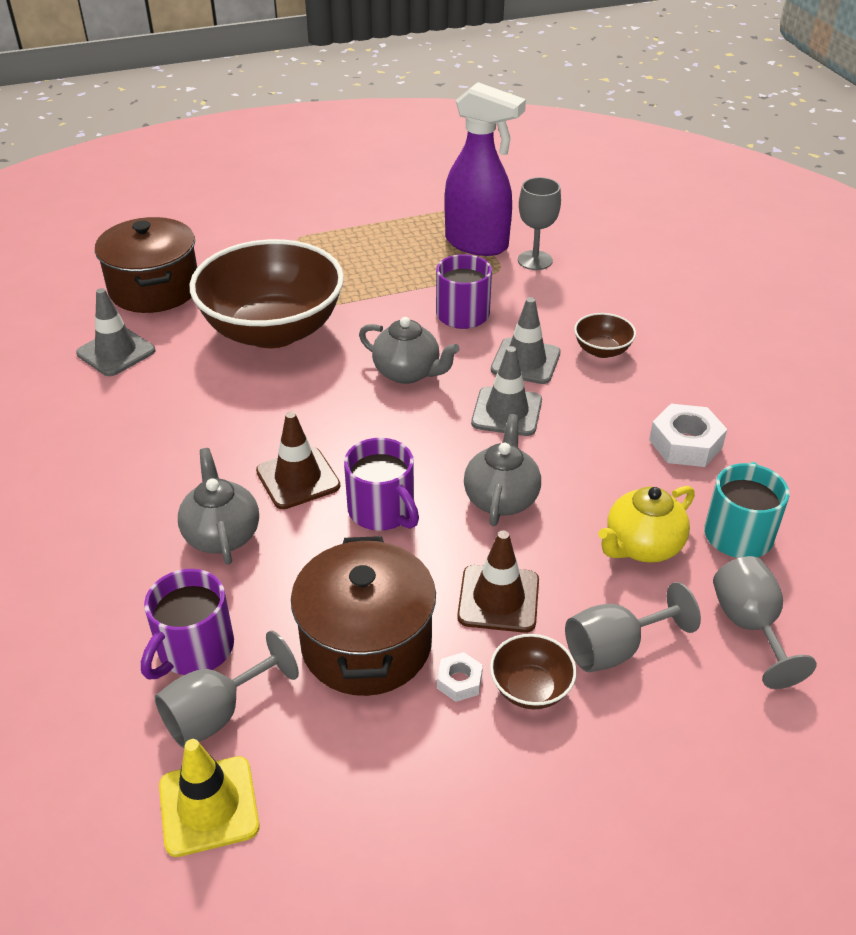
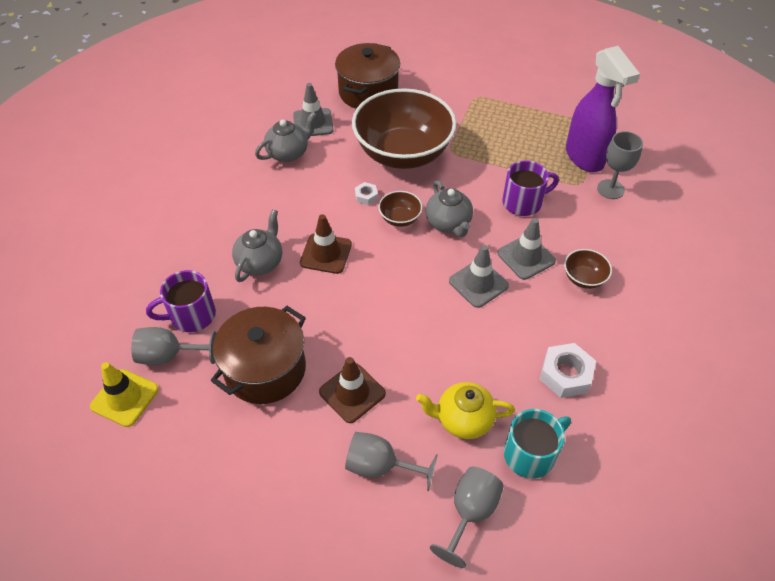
camera: 40 degrees right, 10 degrees up
(382, 511) = (348, 300): purple mug -> none
(459, 681) = (286, 422): white nut -> white nut (366, 196)
(501, 498) = (416, 335): grey teapot -> grey teapot (288, 153)
(530, 688) = (315, 453): brown bowl -> brown bowl (400, 218)

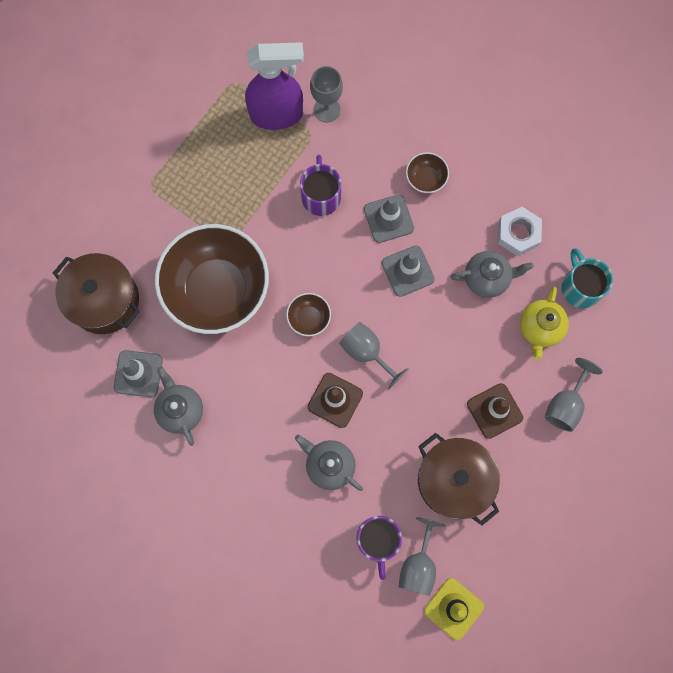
camera: 75 degrees left, 25 degrees up
(366, 196) = (269, 343): white nut -> none
(448, 223) = (328, 274): grey teapot -> grey teapot (487, 278)
(470, 513) = (616, 348): grey goblet -> grey goblet (366, 352)

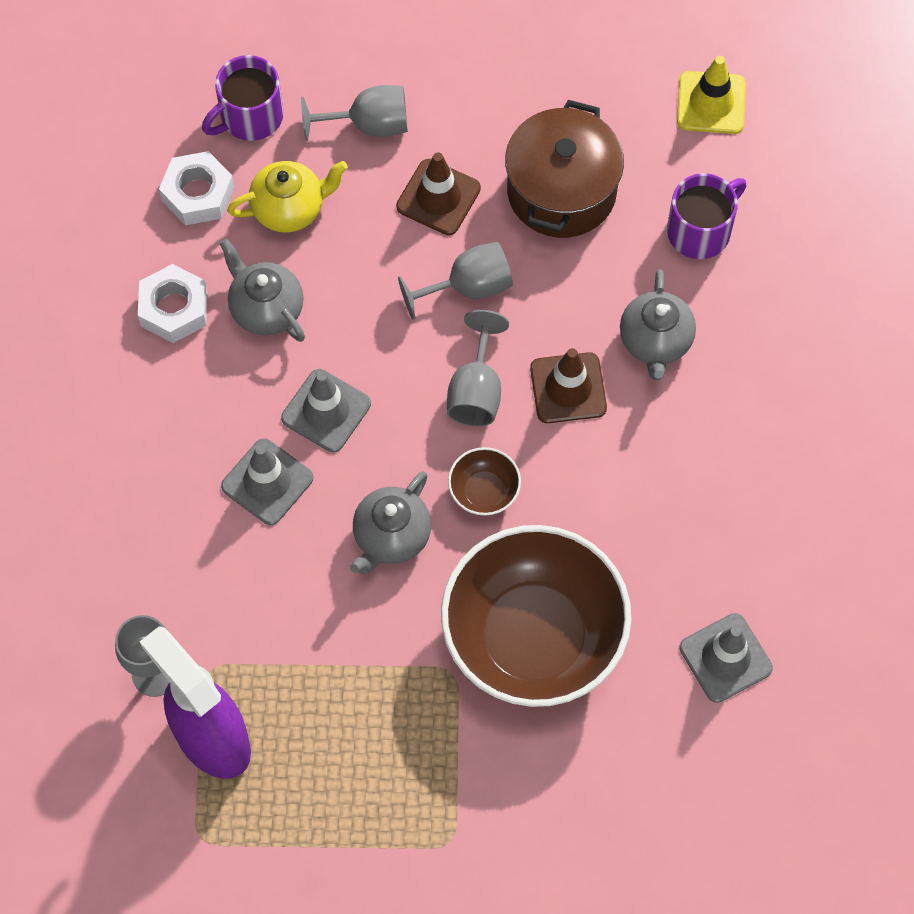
camera: 125 degrees left, 10 degrees down
(104, 300) = (663, 779): brown pot -> none
(180, 410) = (729, 569): grey teapot -> grey teapot (391, 537)
(321, 196) = (296, 592): purple mug -> purple mug (250, 117)
(418, 565) = (692, 169): grey goblet -> grey goblet (468, 287)
(425, 179) = (173, 471): brown bowl -> none
(580, 287) = (198, 194): turquoise mug -> white nut

